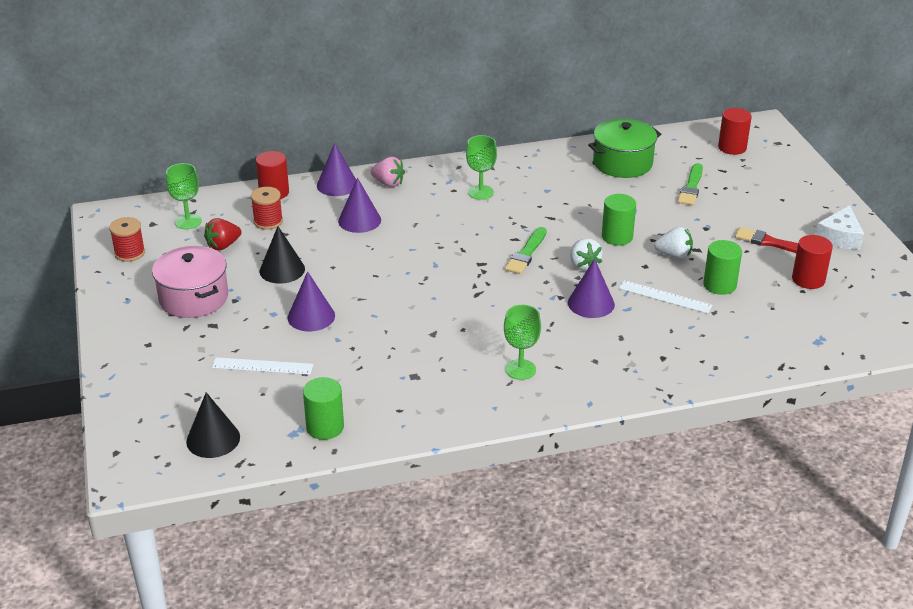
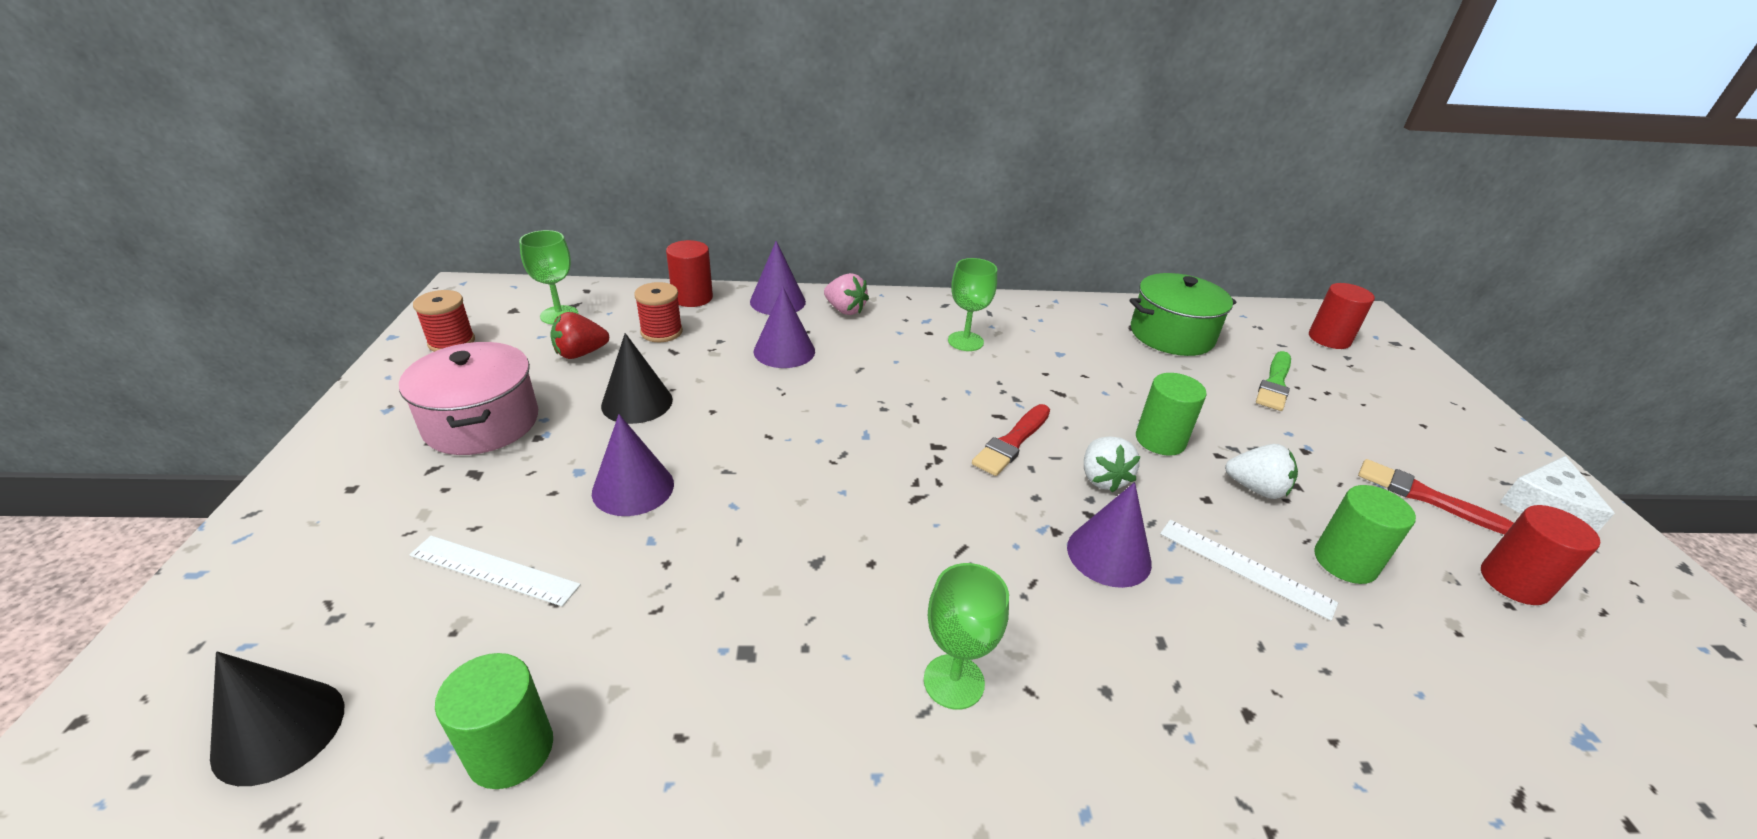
camera: 10 degrees right, 0 degrees up
(526, 253) = (1012, 442): green brush -> red brush

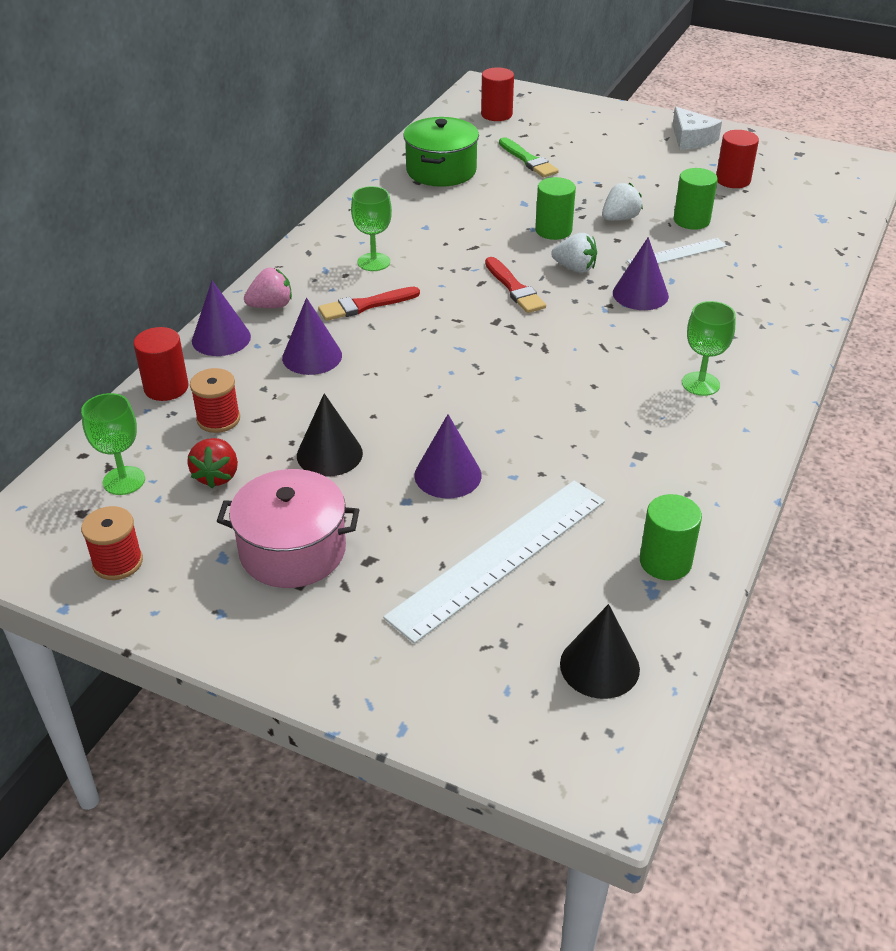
camera: 60 degrees left, 5 degrees up
(494, 570) = (499, 557): white ruler -> white ruler, size x1.89
(1424, 496) = (661, 169): red brush -> red brush (365, 305)

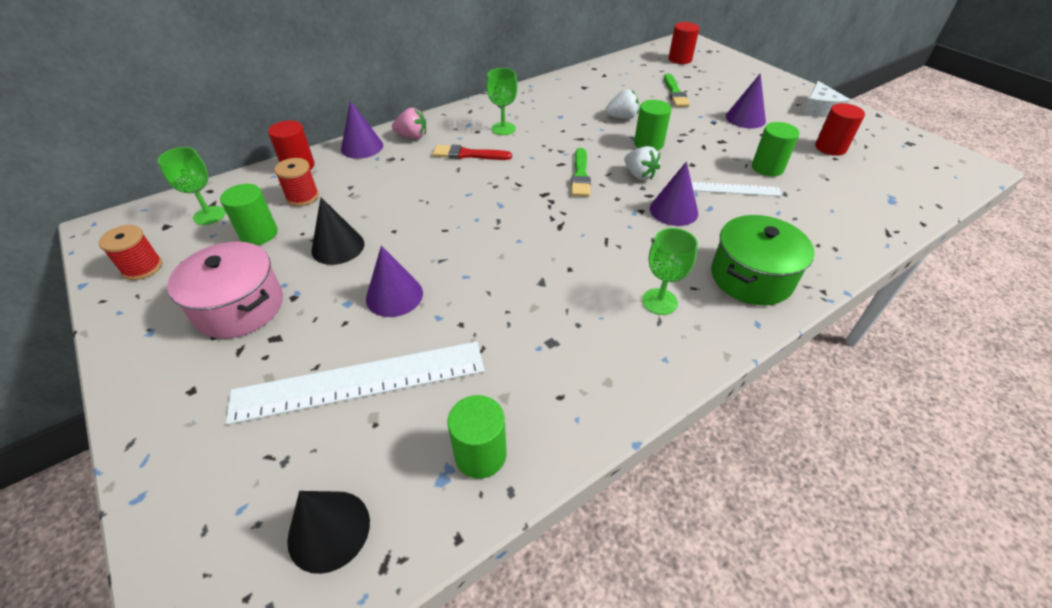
camera: 30 degrees right, 5 degrees up
(217, 476) = (259, 234): red strawberry -> green cylinder
(312, 356) = (400, 176): purple cone -> purple cone (745, 118)
(441, 170) = (606, 84): green pot -> green pot (751, 277)
(514, 288) = (580, 175): red brush -> green brush
(620, 218) = (708, 150): white strawberry -> white strawberry (622, 117)

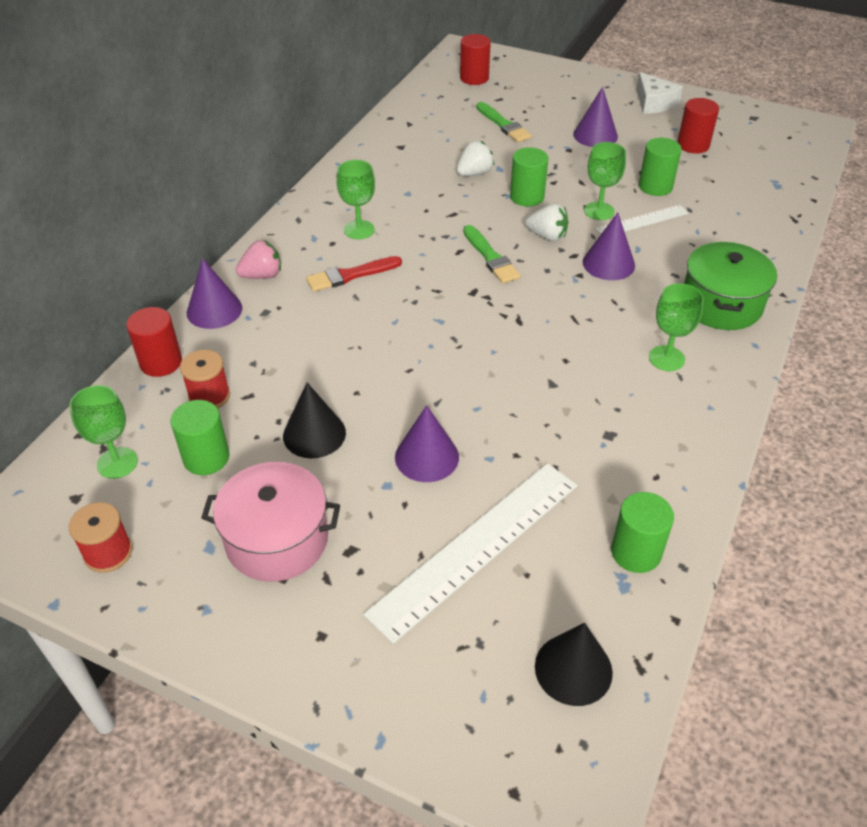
camera: 30 degrees left, 0 degrees up
(700, 171) = (599, 211): none -> green goblet

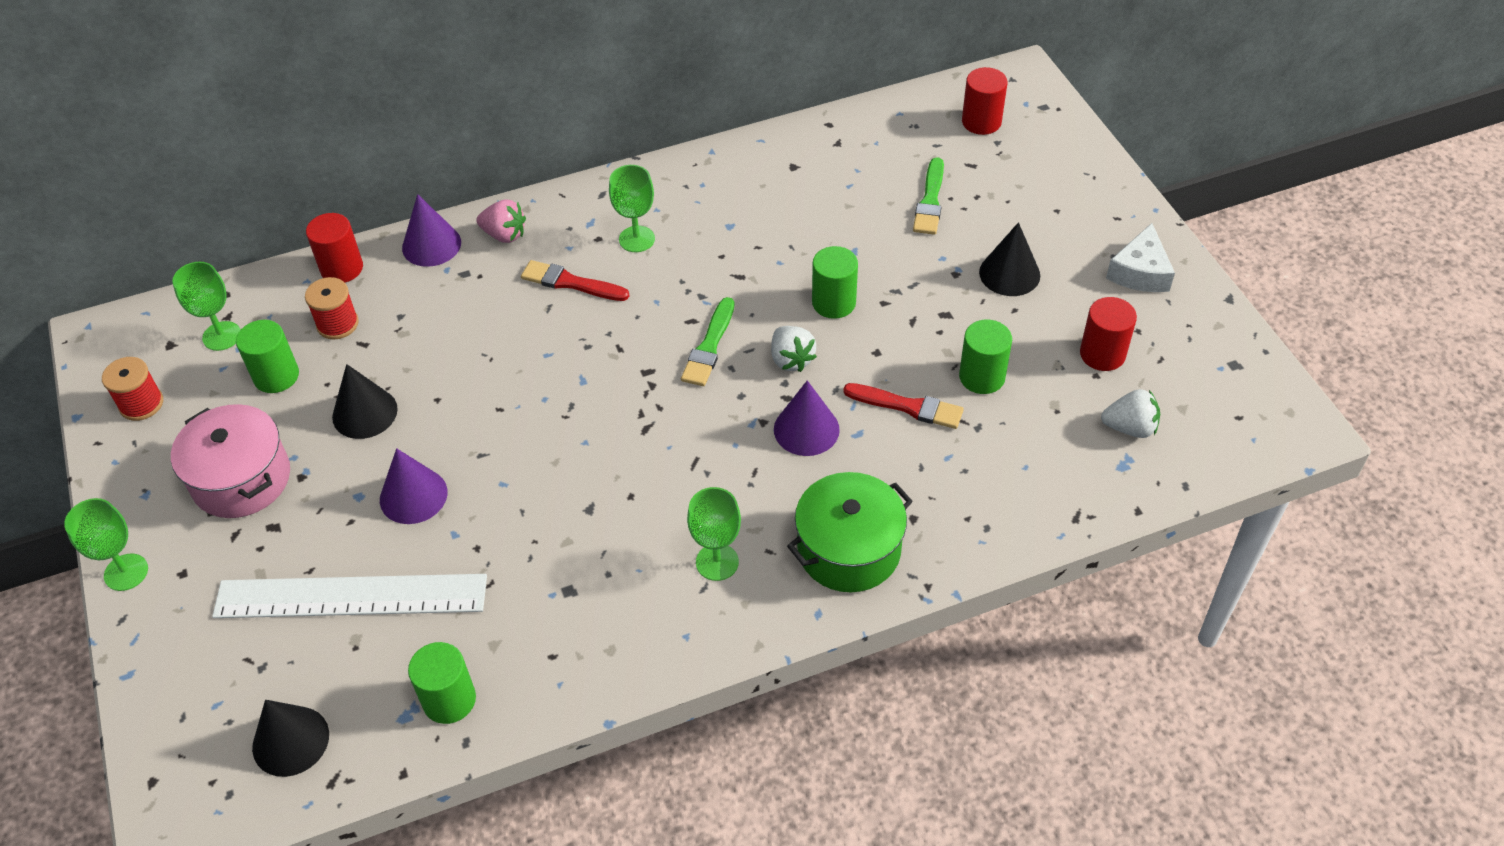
camera: 45 degrees right, 5 degrees up
(474, 173) = (820, 243): white strawberry -> white strawberry (1130, 428)
(595, 135) = (1009, 273): purple cone -> black cone
(599, 211) = (881, 366): green goblet -> green goblet (126, 572)
(642, 221) = (908, 406): white ruler -> red brush

